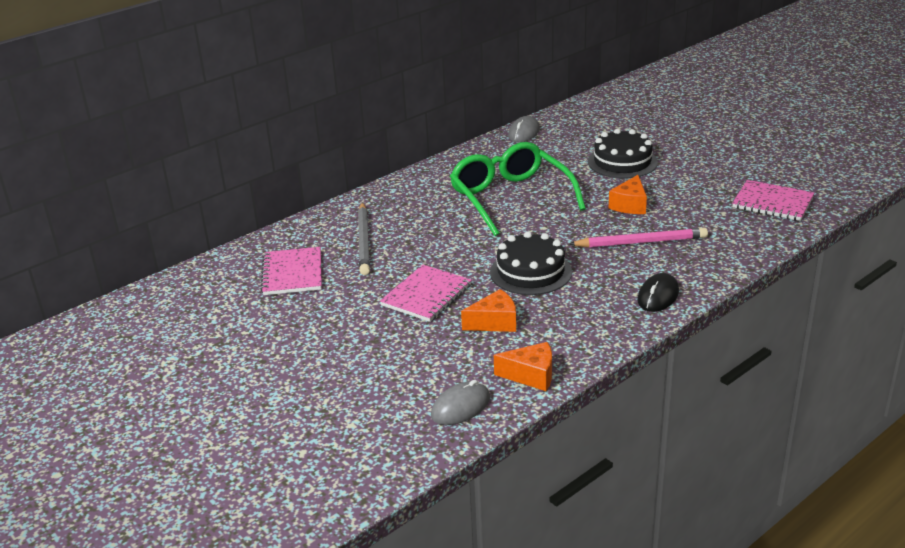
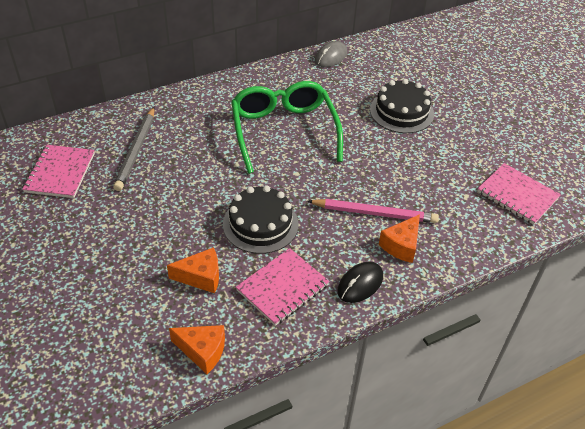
camera: 10 degrees right, 15 degrees up
(426, 295) = (158, 228): pink notebook -> pink notebook (282, 288)
(460, 407) = (124, 372): grey mouse -> none
(630, 205) = (385, 165): orange cheese -> orange cheese (401, 245)

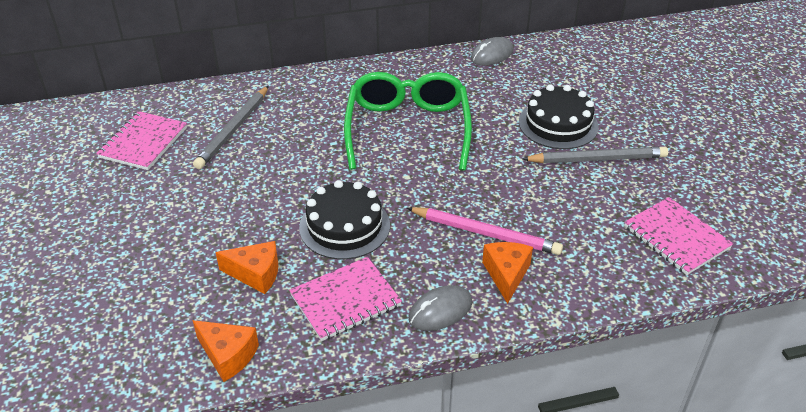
camera: 15 degrees right, 5 degrees down
(360, 284) = (440, 311): black mouse -> grey mouse
(401, 245) = (506, 274): orange cheese -> orange cheese turned 135 degrees clockwise
(440, 138) = (597, 159): none -> grey pencil

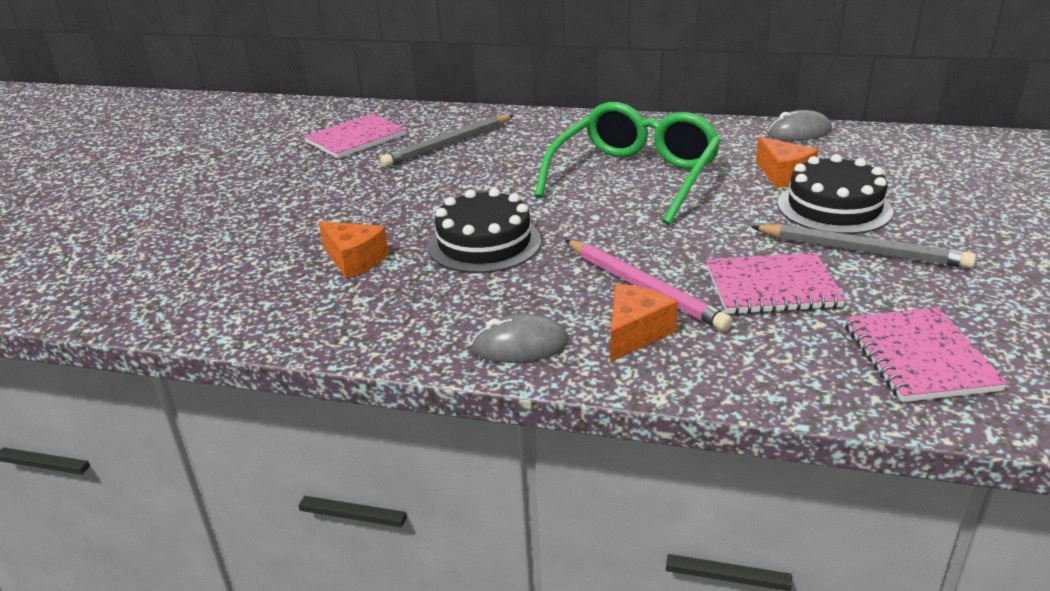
camera: 30 degrees right, 10 degrees down
(228, 355) = (259, 319): orange cheese -> orange cheese (783, 175)
(345, 300) = (422, 306): pink notebook -> pink notebook (772, 287)

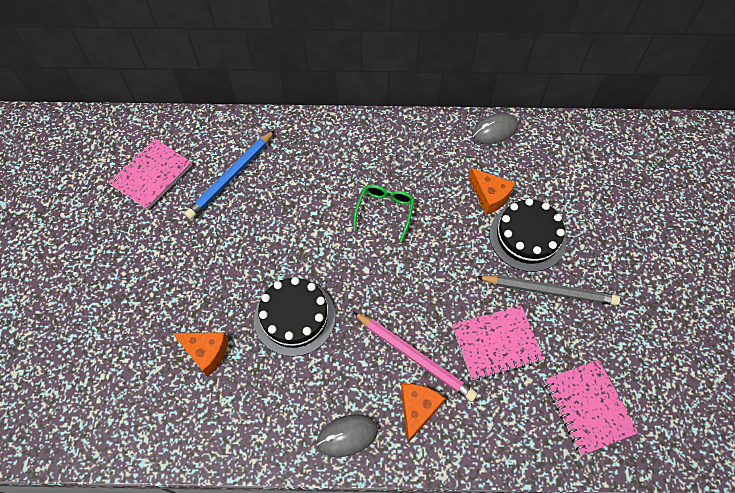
camera: 15 degrees left, 30 degrees up
(448, 144) = (231, 176): grey pencil -> blue pencil
(635, 177) = (385, 211): green glasses -> green glasses, size x0.48

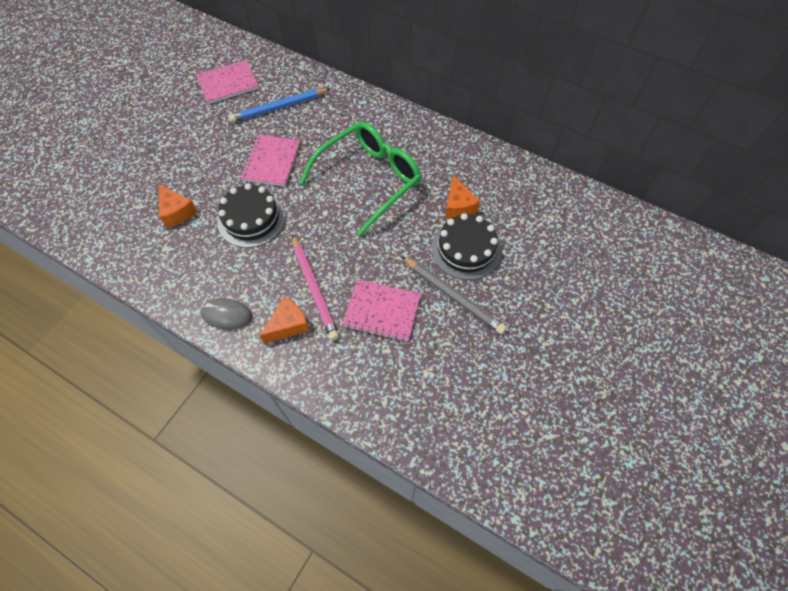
camera: 30 degrees right, 0 degrees up
(385, 211) = (369, 179): green glasses -> green glasses, size x2.07
(494, 131) = (499, 161): grey mouse -> none
(588, 407) = (419, 395): pink notebook -> pink notebook (271, 162)

